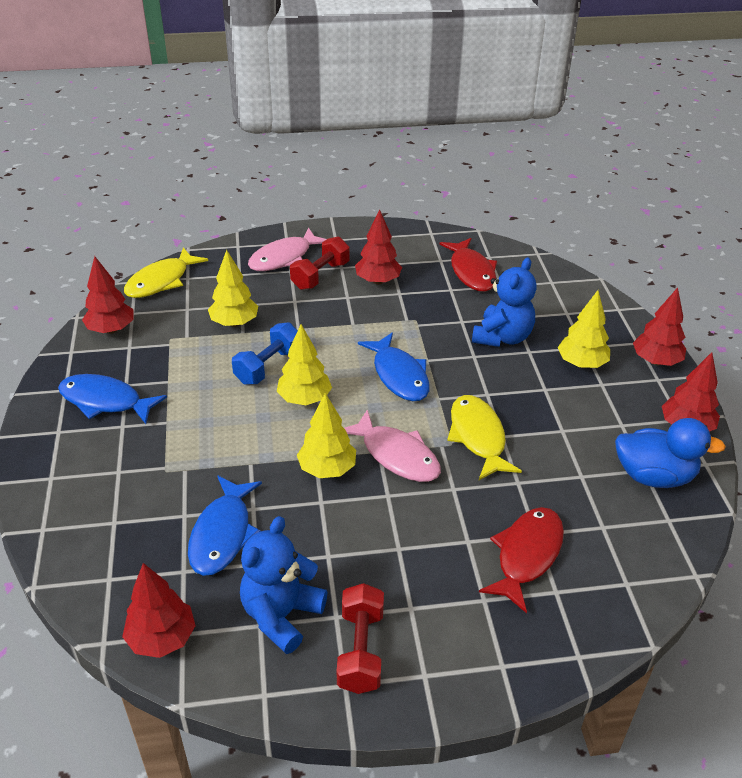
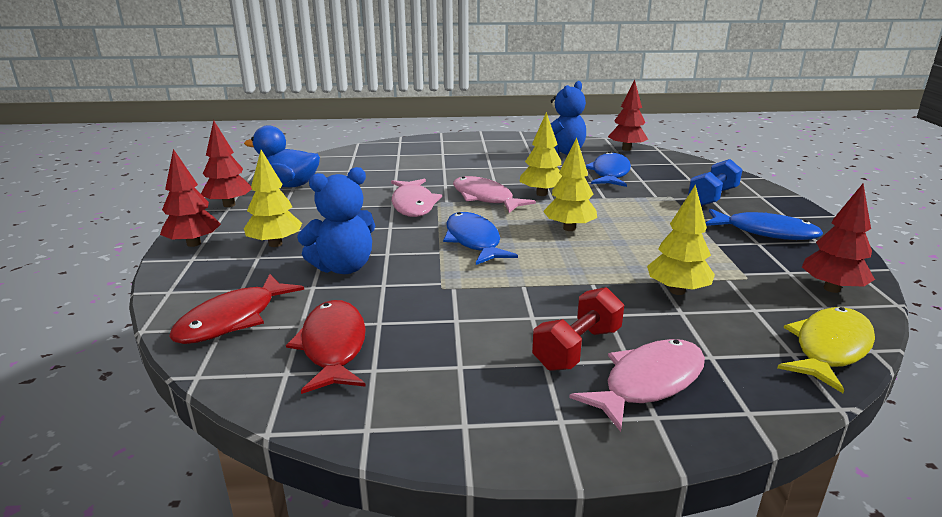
camera: 175 degrees left, 15 degrees down
(268, 366) = (615, 251): blue dumbbell -> blue dumbbell (712, 197)
(360, 650) = (516, 145): red dumbbell -> none
(378, 281) = (485, 337): red tree -> none
(478, 437) = (413, 204): yellow fish -> pink fish
(502, 337) = (343, 267): blue teddy bear -> blue teddy bear turned 150 degrees counterclockwise
(526, 555) = (408, 163): red fish -> red fish (233, 319)

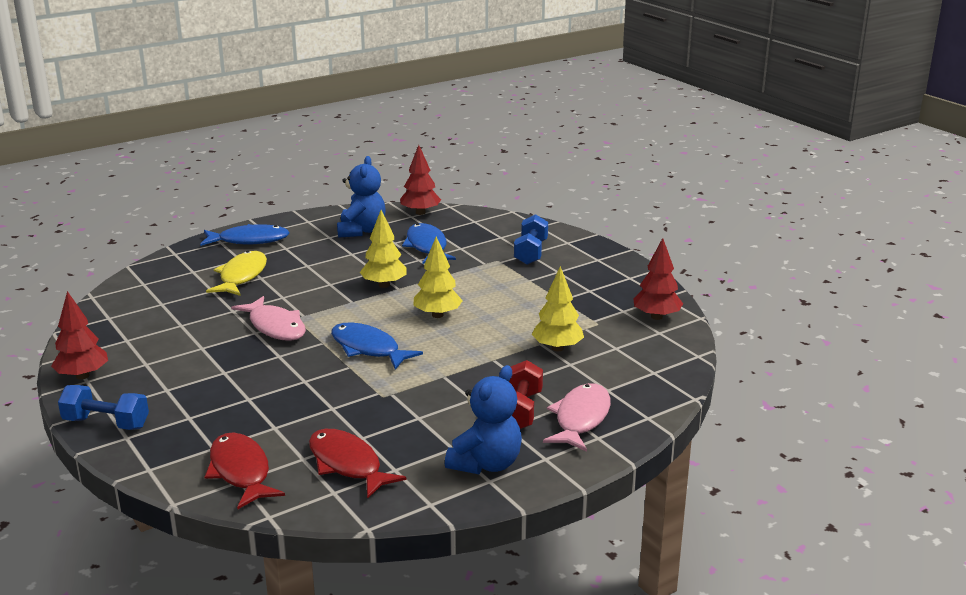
camera: 30 degrees left, 0 degrees up
(194, 243) = (106, 423): red tree -> blue dumbbell
(233, 319) = (241, 472): red fish -> red fish turned 150 degrees clockwise
(275, 244) = (189, 401): yellow tree -> none
(289, 185) = (118, 338): blue duck -> none
(343, 267) = (281, 404): blue teddy bear -> blue teddy bear (486, 464)
(485, 198) = (336, 302): pink fish -> none
(765, 232) = (589, 279): blue fish -> blue fish (249, 240)
(829, 348) = (673, 362): yellow fish -> yellow fish (241, 276)

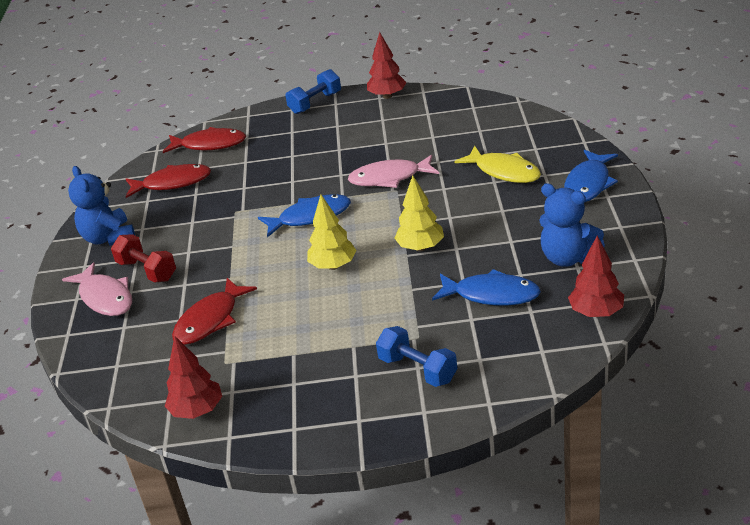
camera: 125 degrees right, 10 degrees up
(557, 348) = (210, 320): yellow tree -> red fish

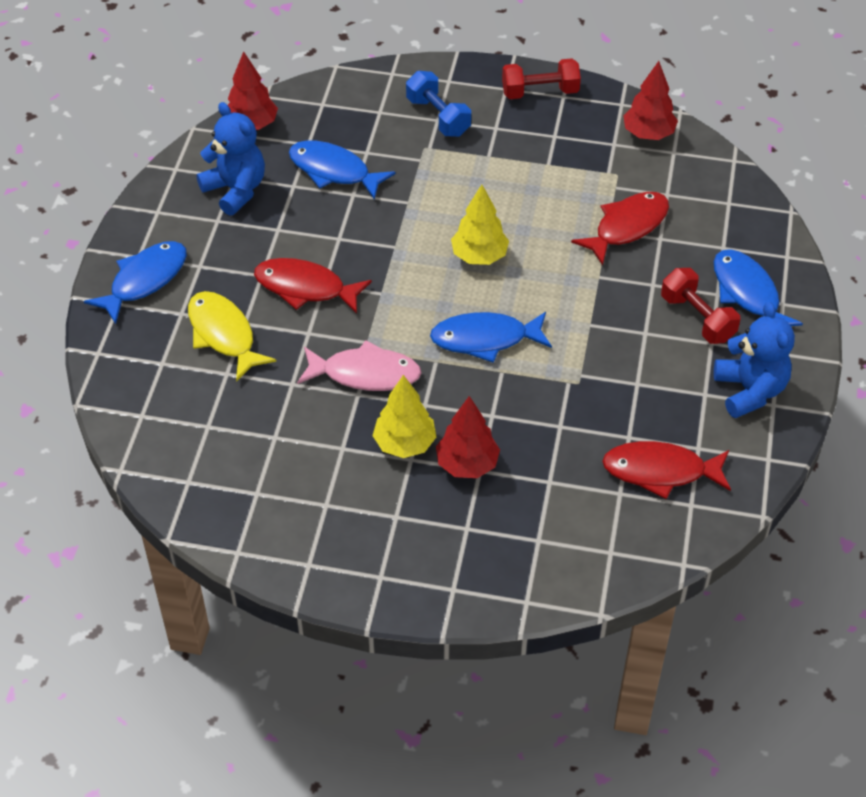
camera: 170 degrees left, 15 degrees up
(105, 297) = (747, 293): pink fish -> blue fish
(209, 145) = (598, 544): red fish -> red fish (305, 288)
(315, 103) = (411, 590): blue dumbbell -> none
(320, 425) = (540, 92): none -> red dumbbell
(387, 96) = (295, 562): red tree -> red tree (467, 464)
(420, 247) = (376, 251): yellow tree -> yellow tree (405, 444)

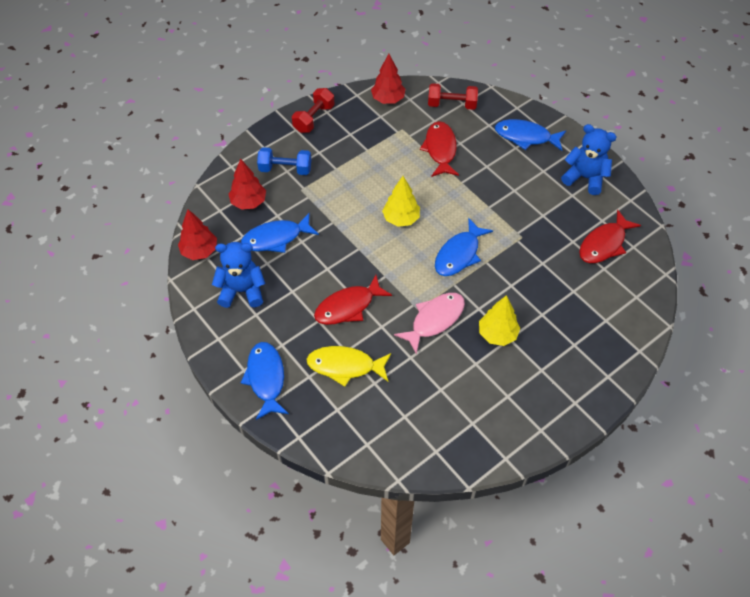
camera: 50 degrees left, 5 degrees up
(467, 464) = (534, 317): red tree -> red tree (248, 202)
(697, 318) = (524, 165): red dumbbell -> red dumbbell (452, 105)

